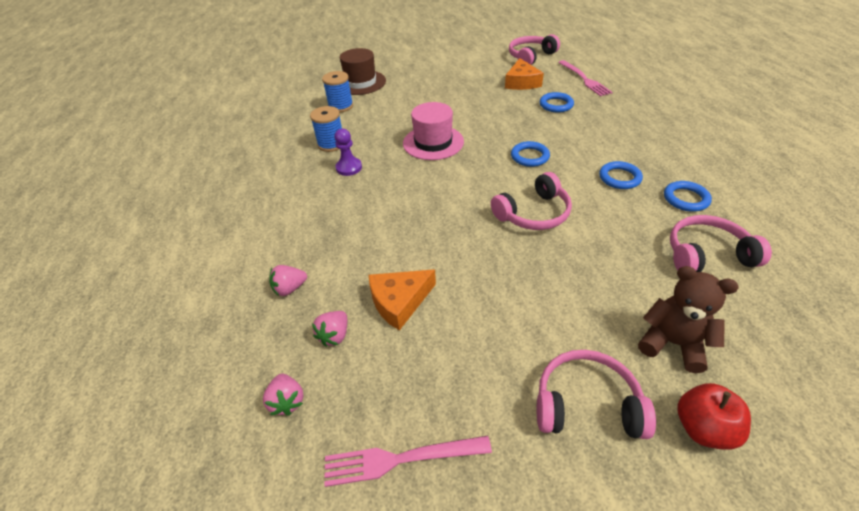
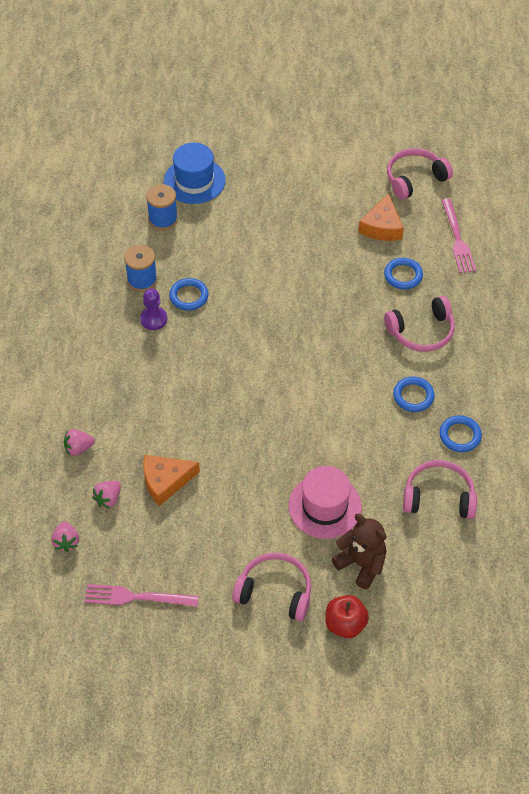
camera: 10 degrees right, 10 degrees up
(360, 83) = (194, 181): brown hat -> blue hat
(433, 142) = (248, 303): pink hat -> pink hat (325, 506)
(529, 156) = (339, 347): blue ring -> blue ring (189, 296)
(533, 213) = (311, 419): pink headphones -> pink headphones (421, 332)

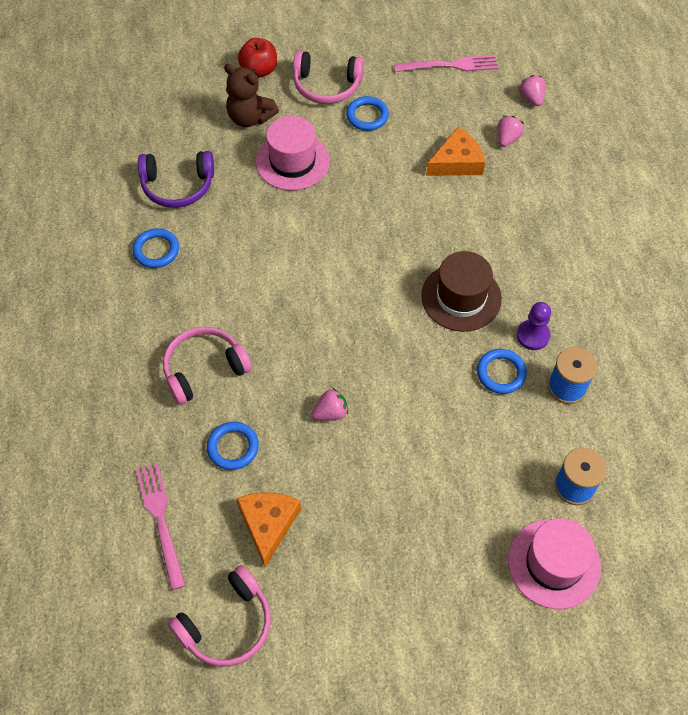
camera: 170 degrees right, 5 degrees up
(78, 448) = (557, 180): pink strawberry -> pink strawberry (330, 413)
(194, 181) = (554, 563): blue hat -> pink hat
(201, 357) = (461, 297): none -> brown hat
(413, 396) = (210, 287): blue ring -> blue ring (367, 116)
(438, 497) = (178, 186): pink headphones -> purple headphones

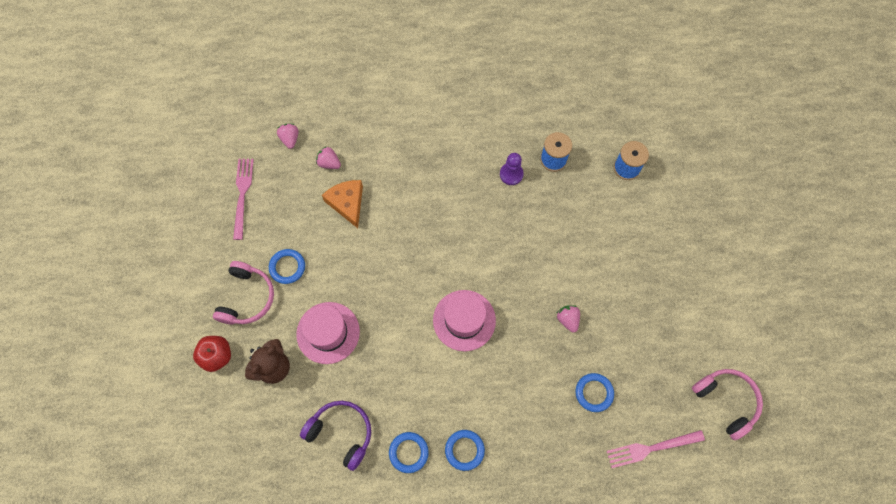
camera: 85 degrees left, 10 degrees up
(178, 186) = (341, 433): purple headphones -> purple headphones turned 60 degrees counterclockwise
(204, 369) = (526, 413): pink headphones -> none
(268, 524) = (654, 369): orange cheese -> none
(461, 297) = (475, 217): brown hat -> none
(501, 373) = (540, 200): blue ring -> blue ring (464, 450)
(531, 98) = (290, 139): pink strawberry -> pink strawberry turned 90 degrees clockwise
(554, 563) = (679, 189): pink hat -> pink hat (464, 320)

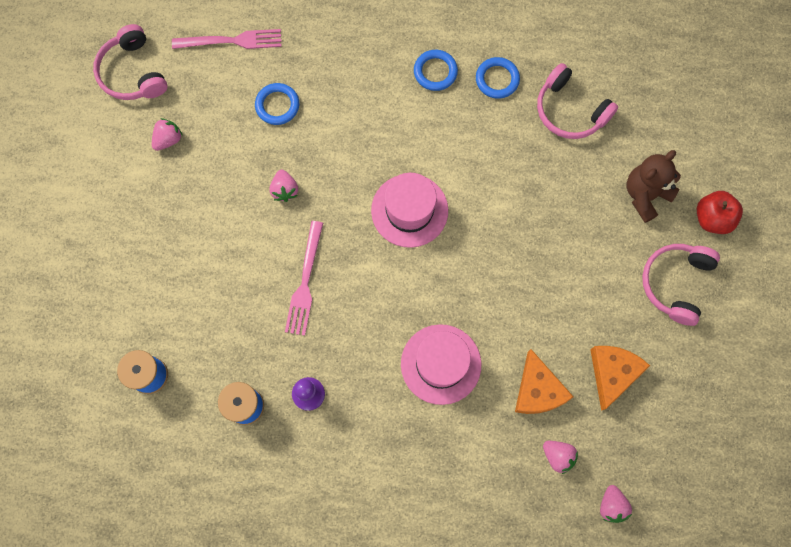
camera: 170 degrees left, 5 degrees up
(242, 194) = (681, 429): pink fork -> pink fork (305, 283)
(287, 267) = (623, 314): blue ring -> none
(293, 224) = (612, 373): none -> orange cheese
(328, 332) = (576, 223): pink hat -> pink hat (441, 364)
(341, 433) = (570, 111): purple headphones -> pink headphones
(675, 346) = (168, 139): none -> pink strawberry

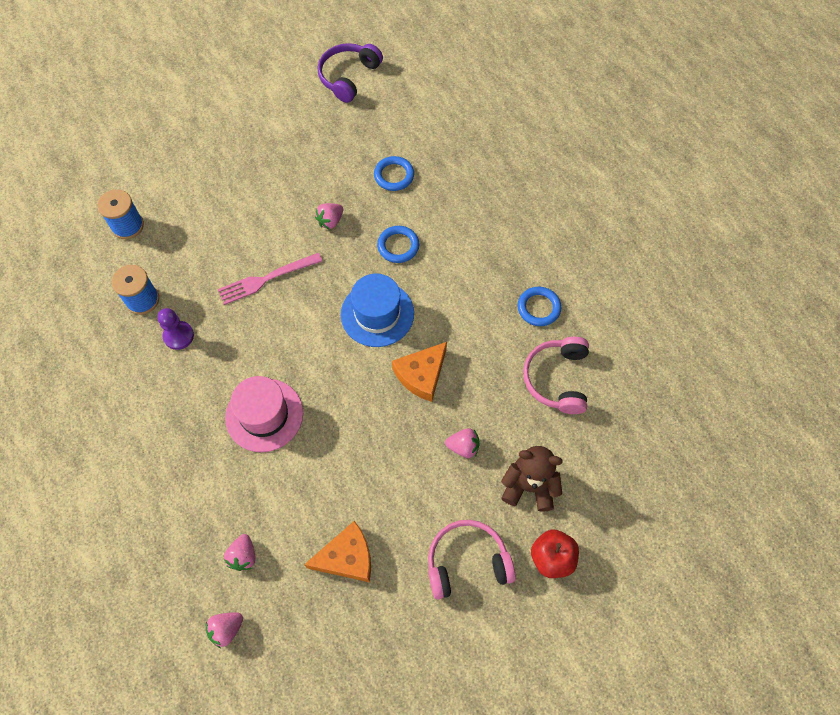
camera: 55 degrees right, 10 degrees down
(133, 73) = (348, 77): pink headphones -> purple headphones
(168, 139) = (314, 127): pink strawberry -> pink strawberry (463, 447)
(233, 41) = (422, 118): pink fork -> none
(409, 210) = (377, 314): pink hat -> blue hat
(435, 72) = (508, 260): blue ring -> blue ring (398, 246)
(538, 390) = (291, 504): orange cheese -> orange cheese (421, 375)

